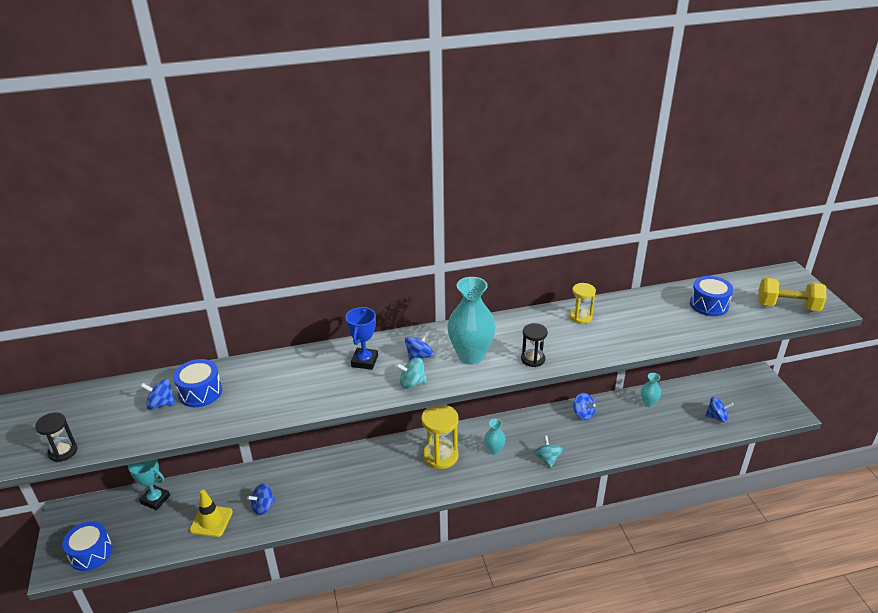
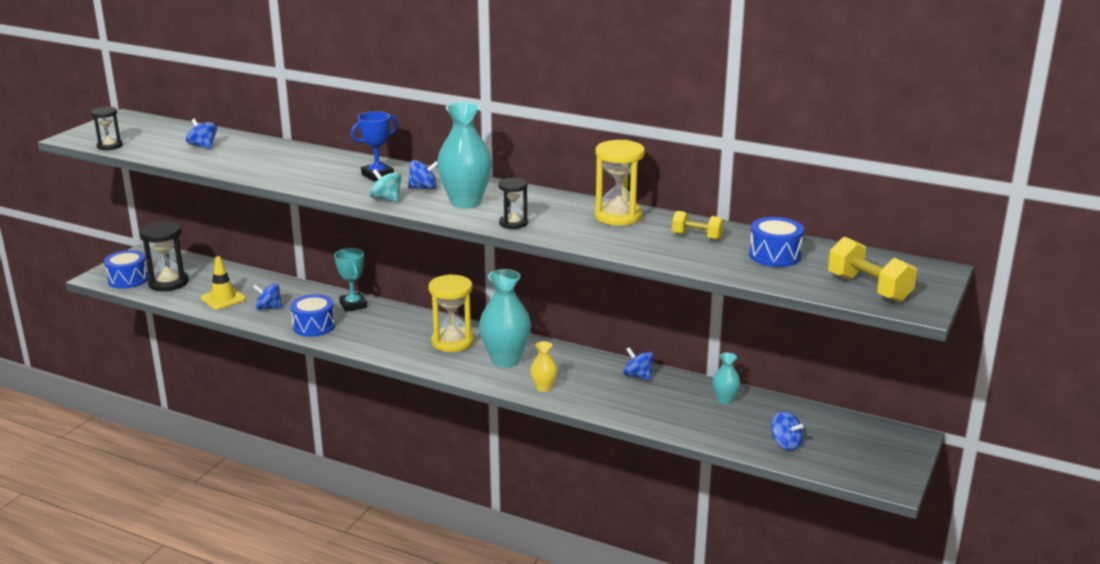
camera: 40 degrees right, 10 degrees down
(136, 534) = (168, 283): none -> black hourglass
(155, 499) = (208, 270): turquoise trophy -> turquoise trophy (353, 305)
(200, 392) = (237, 149): blue drum -> blue drum (314, 326)
(494, 450) = (505, 360): turquoise vase -> turquoise vase, size x1.99
(547, 459) = (543, 388): turquoise spinning top -> yellow vase
(580, 317) = (618, 216): yellow hourglass -> yellow hourglass, size x1.69
(583, 414) = (638, 376): blue spinning top -> blue spinning top turned 135 degrees clockwise
(648, 311) = (696, 236): none -> yellow dumbbell

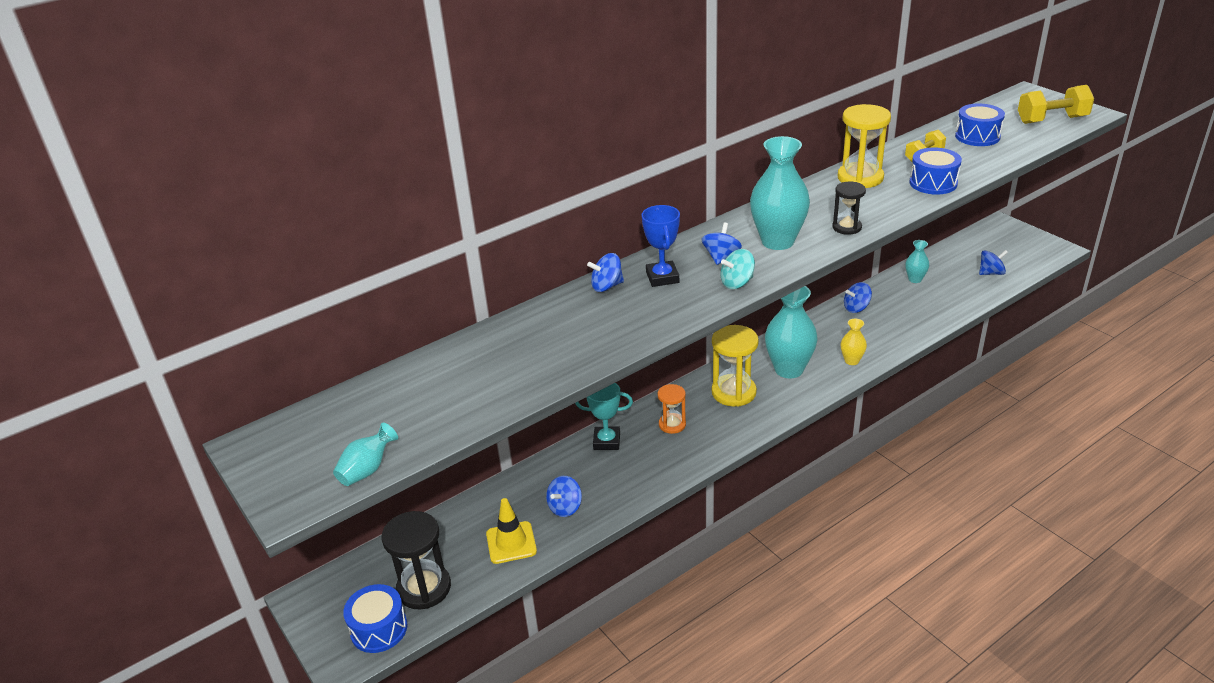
camera: 60 degrees left, 10 degrees up
(109, 146) = (367, 470): black hourglass -> turquoise vase
(203, 146) = (451, 385): blue spinning top -> blue spinning top (606, 286)
(314, 326) = (636, 480): blue drum -> blue drum (933, 183)
(390, 325) = (672, 424): none -> orange hourglass

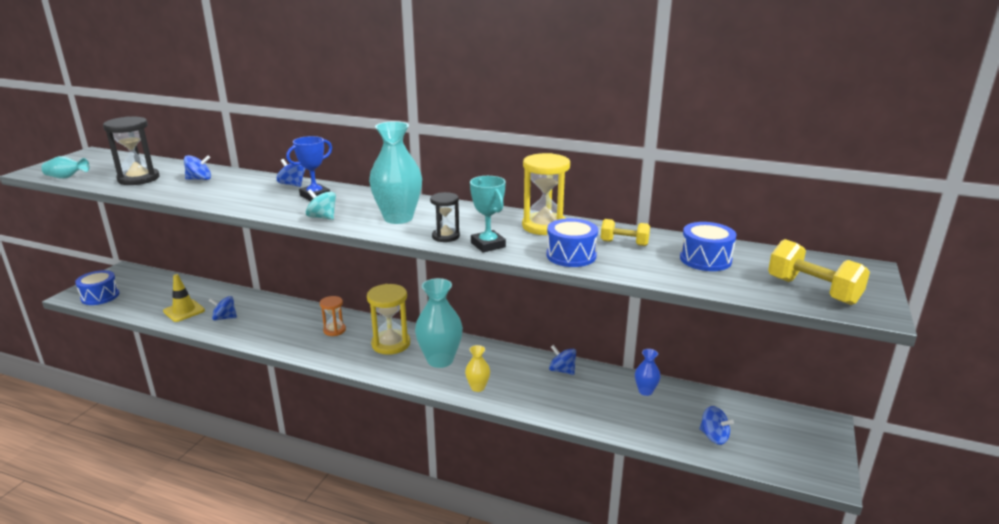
camera: 55 degrees right, 10 degrees down
(424, 588) = (136, 298): black hourglass -> black hourglass (138, 179)
(606, 441) = (301, 312): turquoise trophy -> turquoise trophy (488, 245)
(721, 257) = (358, 206): blue spinning top -> blue spinning top (199, 179)
(915, 279) = (645, 391): turquoise vase -> blue vase

